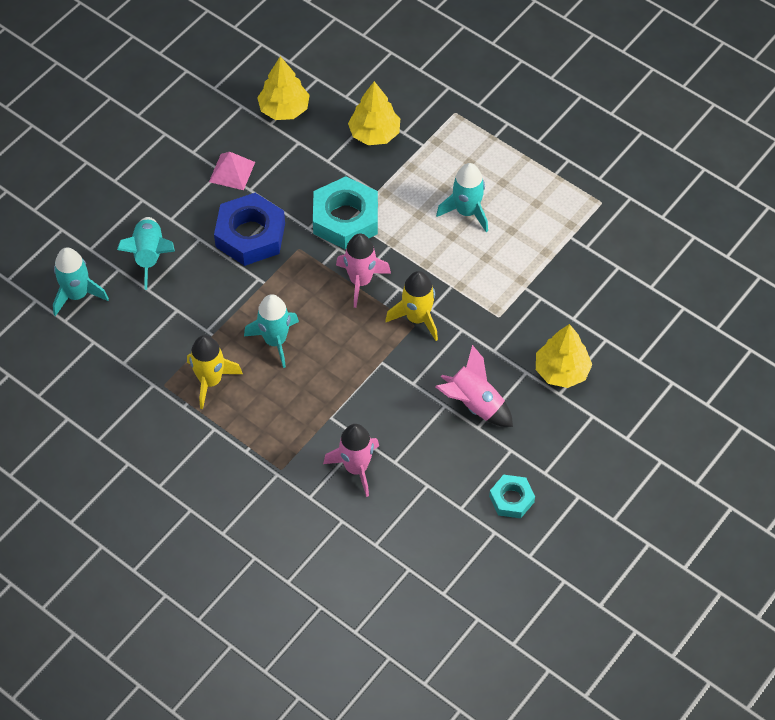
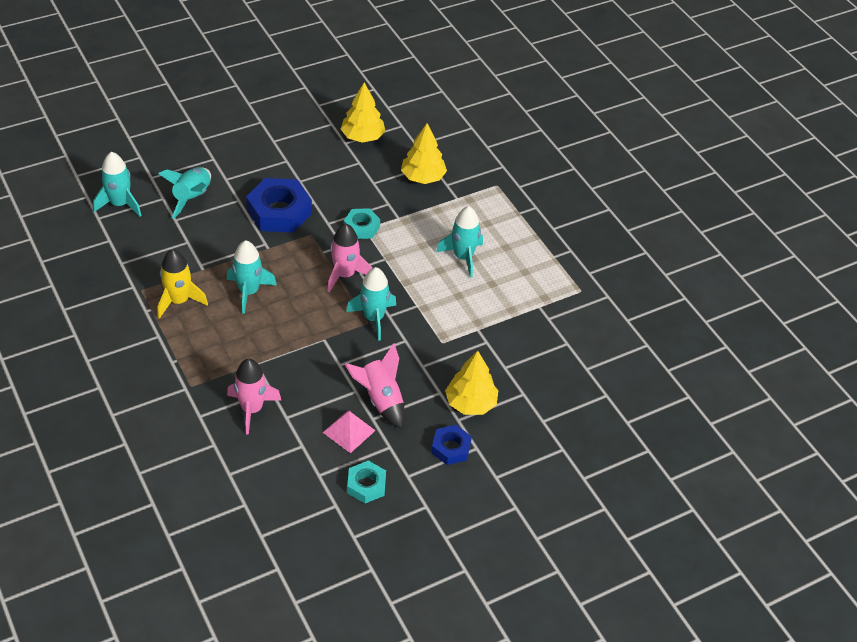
camera: 20 degrees right, 10 degrees down
(232, 171) = (294, 164): pink pyramid -> pink pyramid (349, 431)
(345, 219) = (361, 227): turquoise nut -> turquoise nut, size x0.56
(417, 318) = (373, 318): yellow rocket -> turquoise rocket
(569, 426) = (451, 448): none -> blue nut

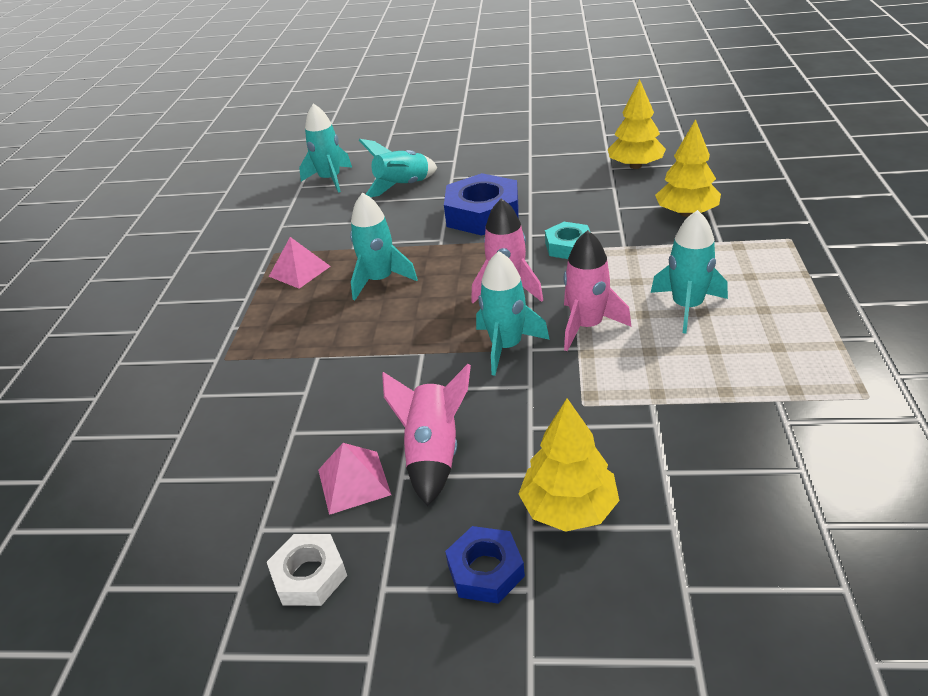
camera: 40 degrees right, 10 degrees down
(179, 301) = (299, 271): yellow rocket -> pink pyramid
(252, 409) = (262, 408): pink rocket -> pink rocket (587, 326)
(366, 485) = (309, 575): turquoise nut -> white nut

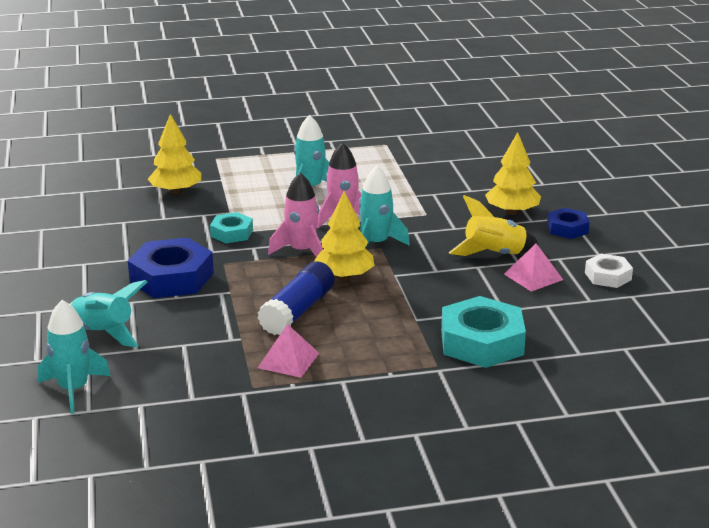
camera: 110 degrees left, 10 degrees down
(239, 399) = (482, 342): none -> turquoise nut
(380, 280) = (297, 311): turquoise rocket -> blue glue stick
(433, 454) = (494, 254): pink rocket -> yellow rocket
(635, 166) = (82, 214): yellow tree -> yellow tree (344, 276)

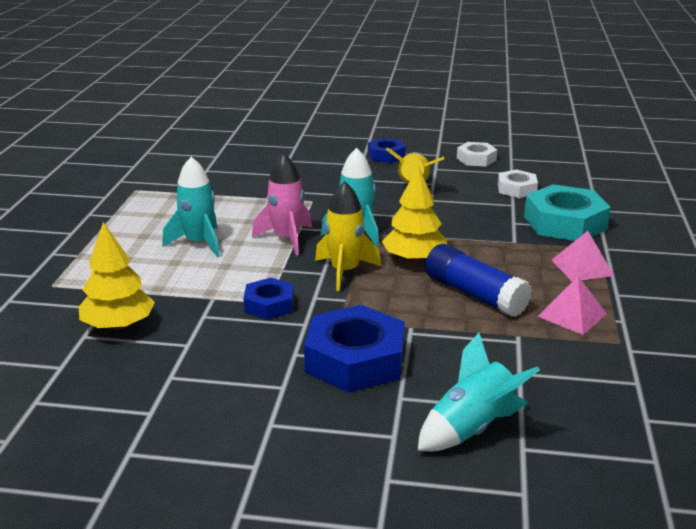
camera: 70 degrees left, 0 degrees up
(73, 390) = (606, 468): turquoise rocket -> none
(232, 233) = (269, 305): turquoise nut -> blue nut
(301, 251) = (344, 272): pink rocket -> yellow rocket
(512, 212) = (338, 167): yellow tree -> none
(533, 276) = (462, 183): pink pyramid -> pink pyramid (582, 267)
(546, 307) = (516, 189): none -> white nut

